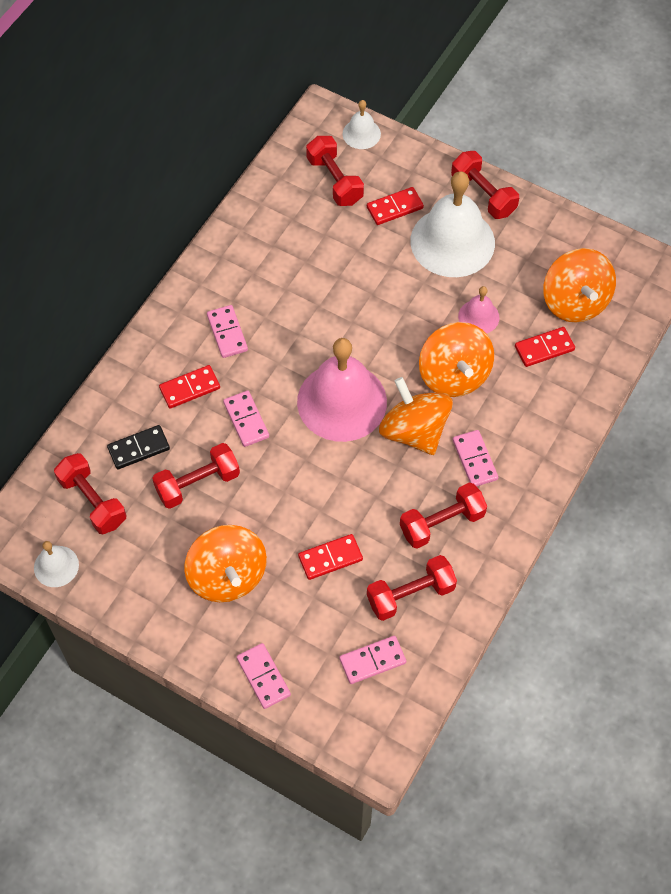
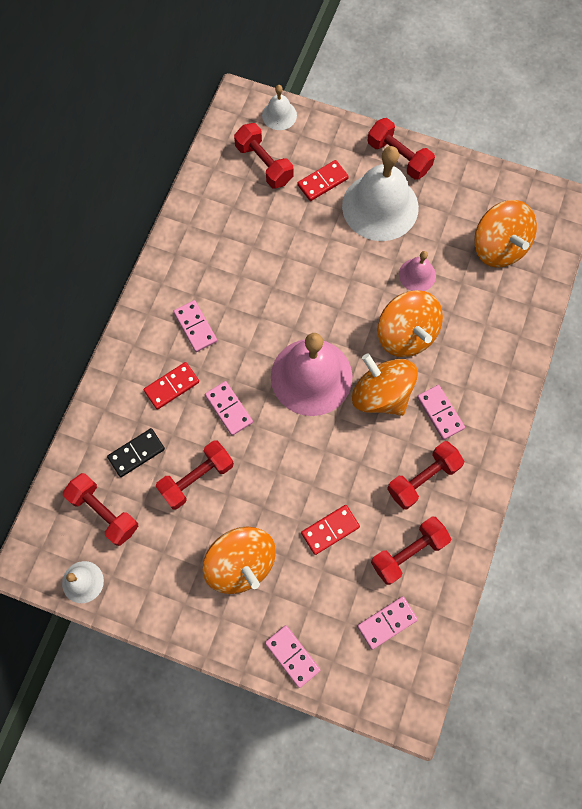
camera: 10 degrees left, 10 degrees up
(544, 348) = (480, 295): red domino -> none

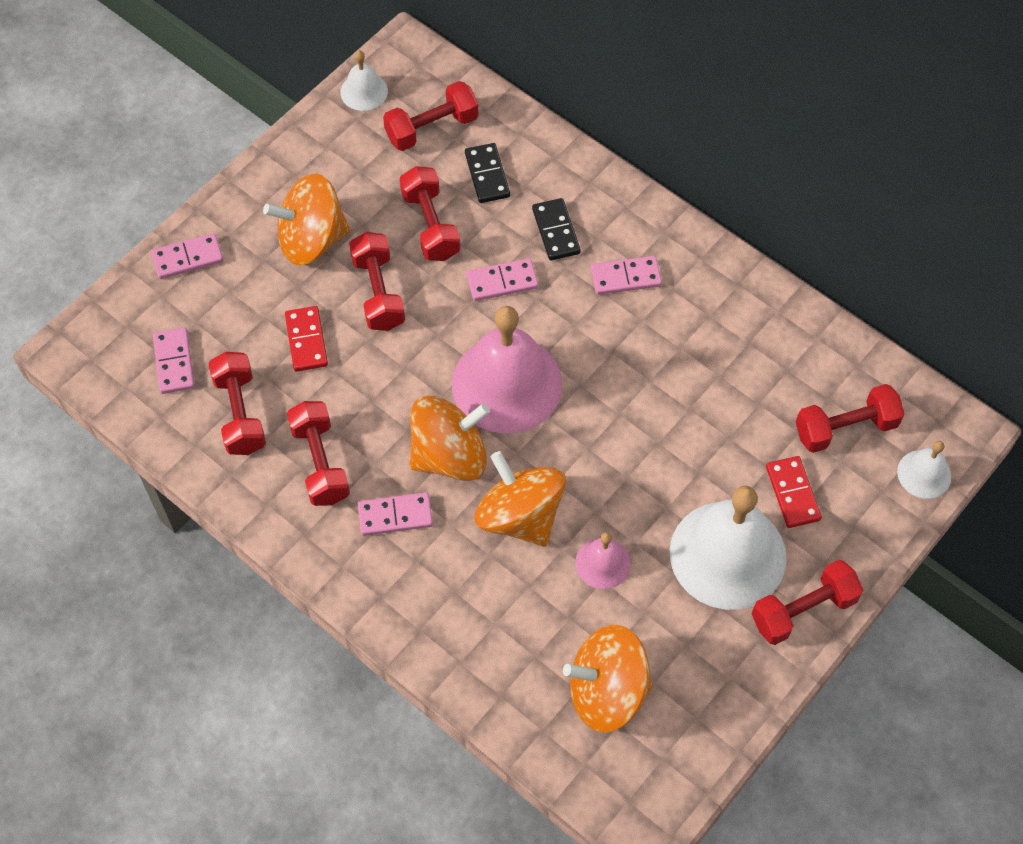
camera: 110 degrees right, 10 degrees down
(171, 386) = (556, 231): red domino -> black domino
(270, 494) = (378, 292): none -> red dumbbell
(406, 334) = (520, 516): orange spinning top -> orange spinning top turned 60 degrees clockwise

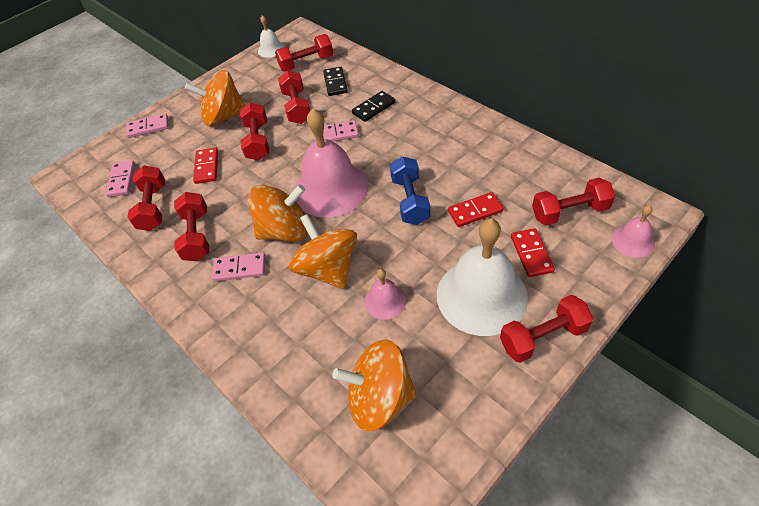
camera: 10 degrees right, 10 degrees down
(556, 231) = (374, 108): black domino -> black domino turned 60 degrees clockwise
(625, 277) = (416, 130): pink domino -> none
(625, 406) = (410, 200): none -> blue dumbbell
(717, 425) = (475, 211): none -> red domino
(924, 474) = (632, 241): white bell -> pink bell

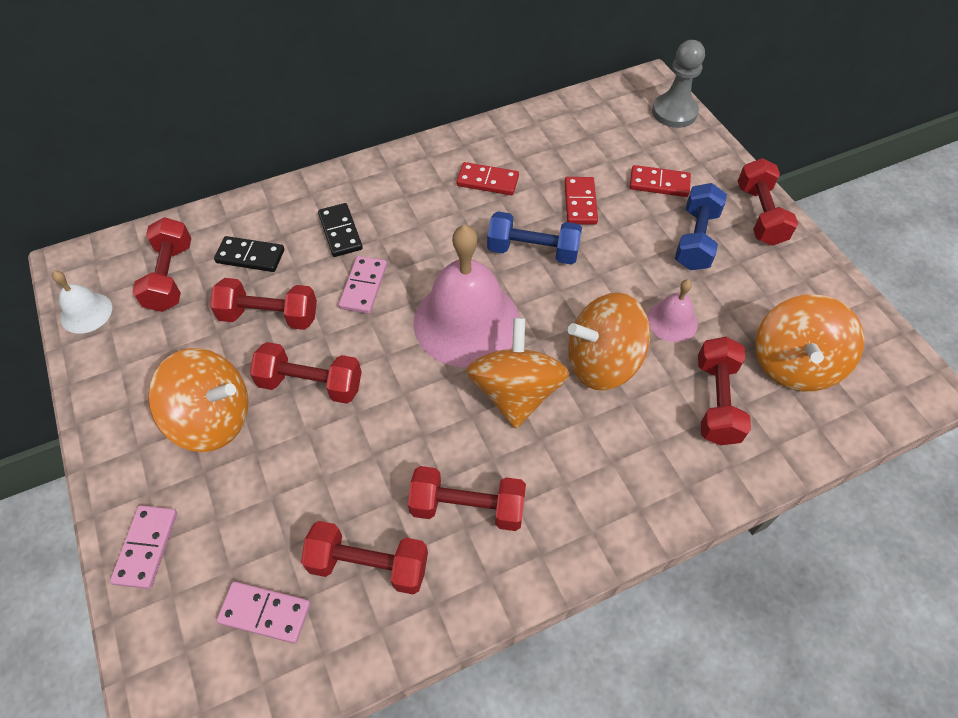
camera: 75 degrees left, 5 degrees up
(206, 167) = (322, 467): red domino -> red domino (487, 181)
(224, 116) = (213, 418): orange spinning top -> orange spinning top turned 90 degrees counterclockwise
(239, 268) = (557, 462): pink domino -> none
(481, 296) = (696, 239): white bell -> blue dumbbell
(569, 212) = (618, 136): red dumbbell -> red dumbbell (716, 401)
(632, 241) = (674, 112): pink bell -> grey pawn

